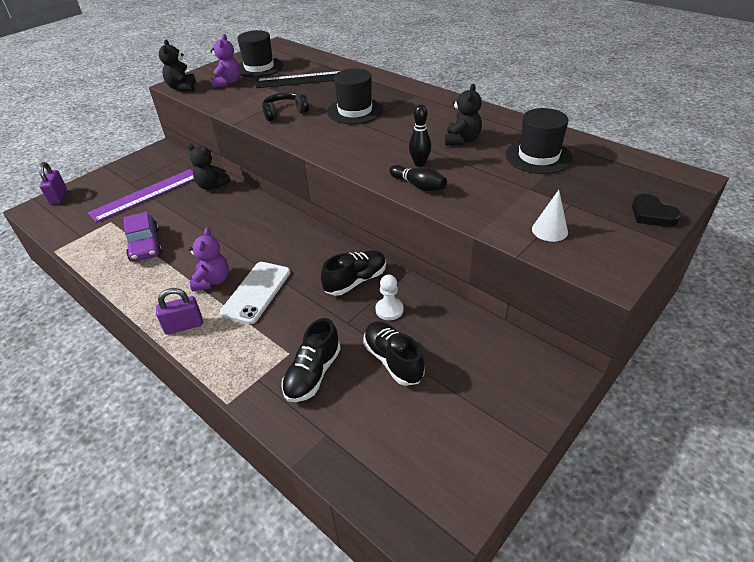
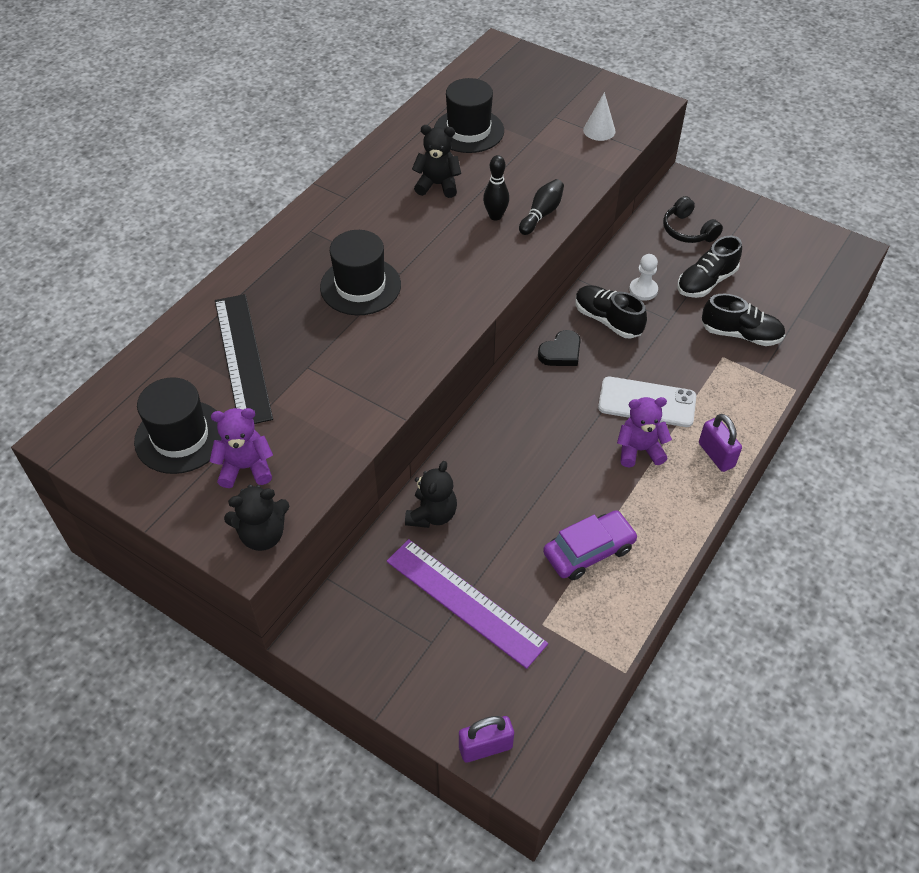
camera: 100 degrees left, 10 degrees up
(284, 112) = (366, 363): black headphones -> black headphones (688, 230)
(652, 214) = (561, 74): black heart -> black heart (561, 352)

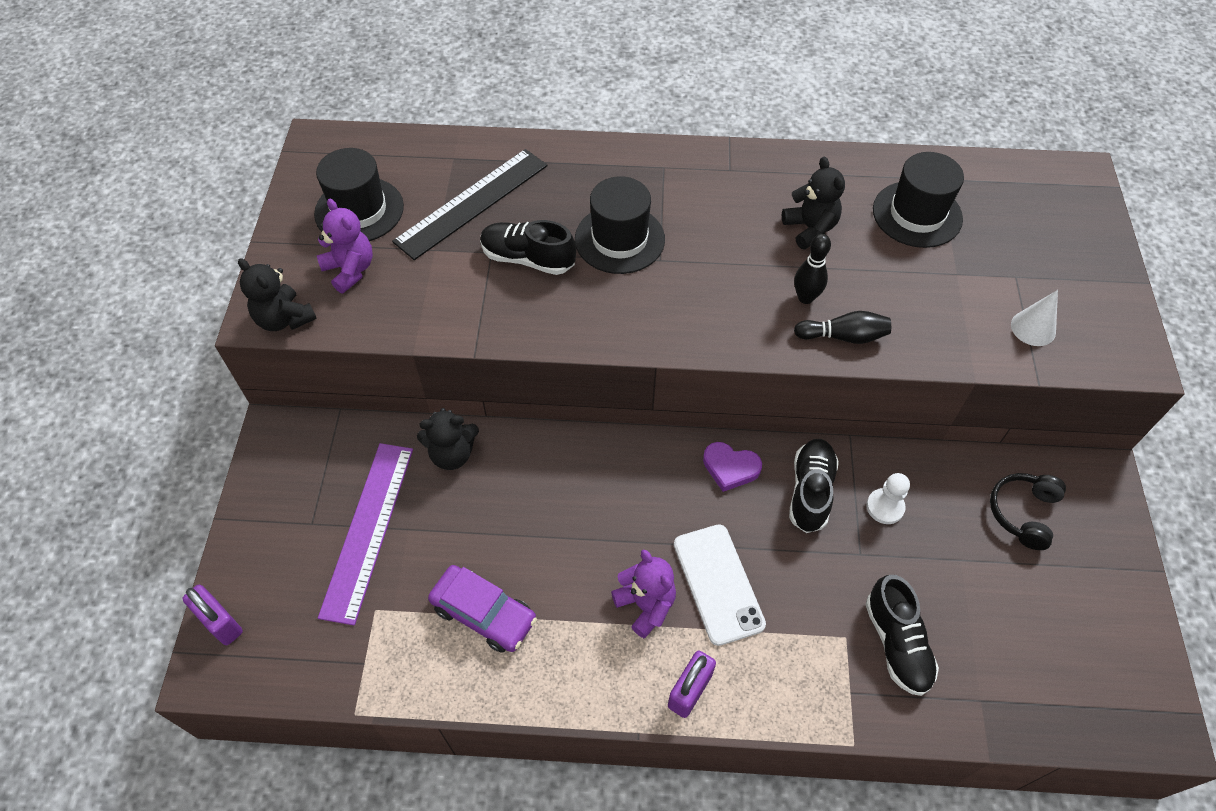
camera: 60 degrees right, 5 degrees up
(561, 352) = (730, 468): black heart -> purple heart
(706, 282) = (953, 569): black shoe -> black shoe (528, 259)

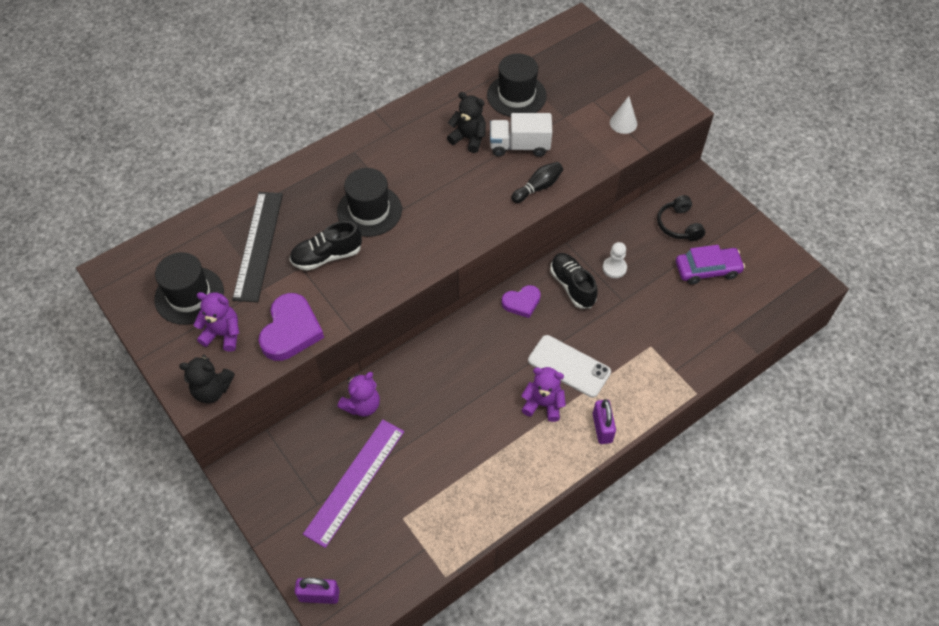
camera: 40 degrees left, 0 degrees up
(368, 530) = (355, 481): purple ruler -> purple ruler turned 60 degrees clockwise
(416, 312) = (291, 330): none -> purple heart
(452, 454) = (362, 405): black teddy bear -> purple teddy bear
(484, 613) = (464, 473): purple car -> purple car (707, 270)
(805, 298) = (501, 179): black bowling pin -> none
(865, 274) = (519, 146): none -> white truck
(896, 643) = (675, 331): black shoe -> none

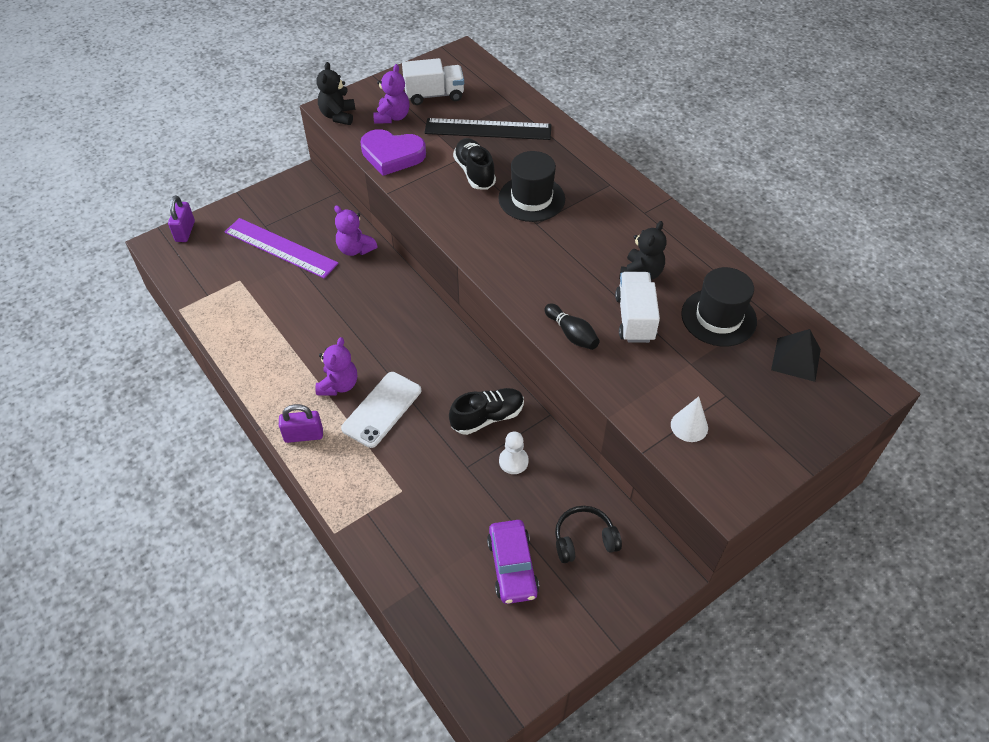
camera: 90 degrees right, 5 degrees down
(189, 295) = (434, 95): black hat -> white truck
(522, 303) = (465, 370): purple heart -> none
(556, 58) = (796, 359): none -> black pyramid

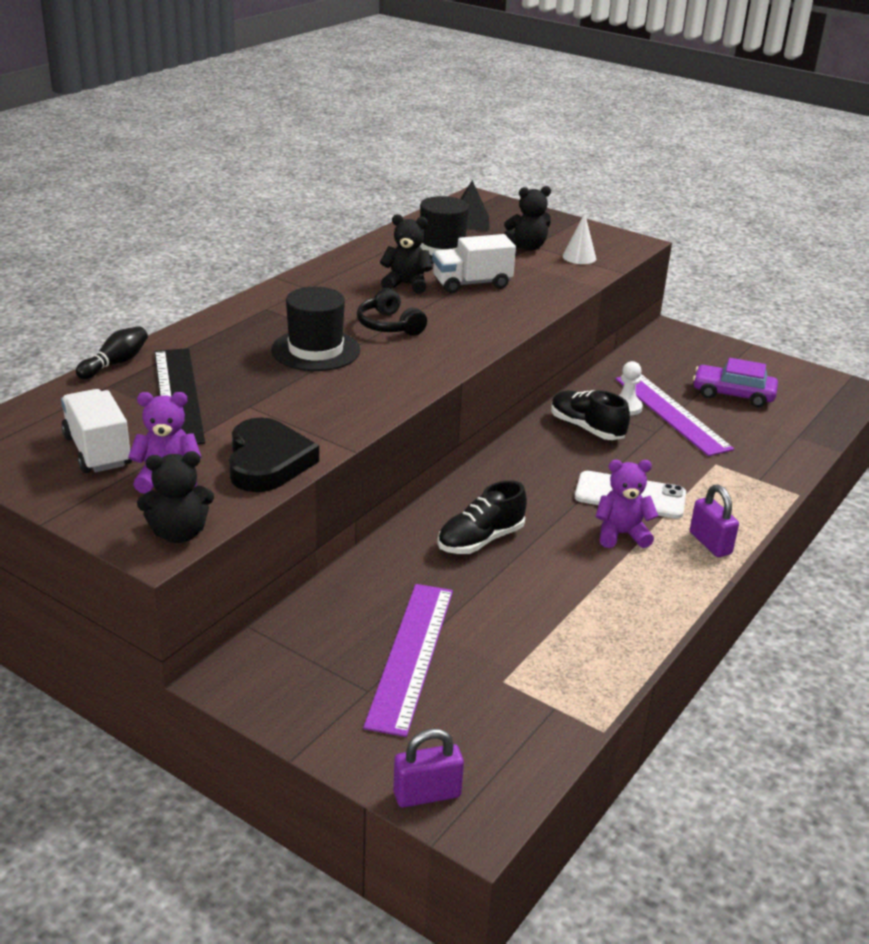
camera: 110 degrees left, 20 degrees down
(355, 249) = (378, 576): purple teddy bear -> none
(392, 155) = (267, 462): purple heart -> black heart
(474, 172) = (281, 393): black shoe -> black shoe (480, 540)
(493, 494) = (671, 413): none -> purple ruler
(512, 566) = (733, 394): purple car -> purple car turned 135 degrees counterclockwise
(571, 334) = (516, 310): black bowling pin -> black bowling pin (115, 363)
(584, 540) = (674, 365): black headphones -> black headphones (389, 326)
(721, 389) = (527, 247): none -> black teddy bear

